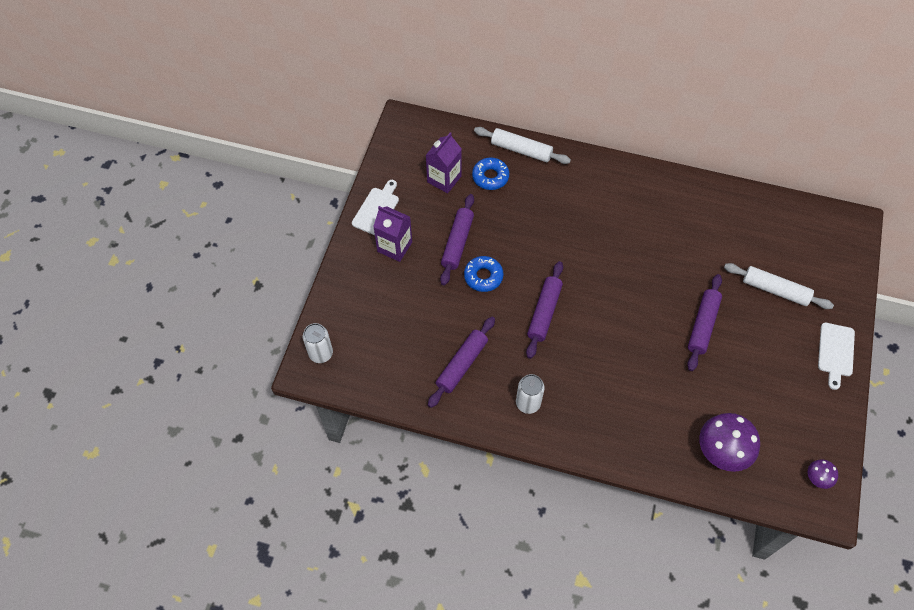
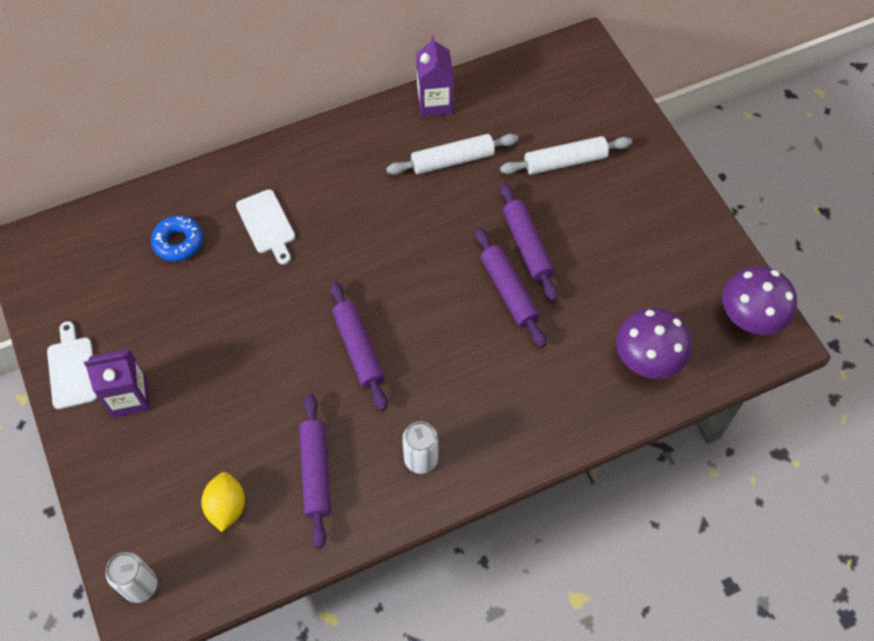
camera: 40 degrees left, 0 degrees up
(398, 346) = (227, 507): none -> yellow lemon
(444, 179) = (126, 280): purple carton -> purple carton (434, 103)
(457, 243) = (200, 341): purple rolling pin -> purple rolling pin (508, 291)
(483, 276) = (260, 358): blue donut -> none
(521, 150) = (189, 190): white rolling pin -> white rolling pin (452, 160)
(817, 478) = (749, 318): purple mushroom -> purple mushroom, size x2.01
(835, 352) = (667, 184): white cutting board -> white cutting board (267, 224)

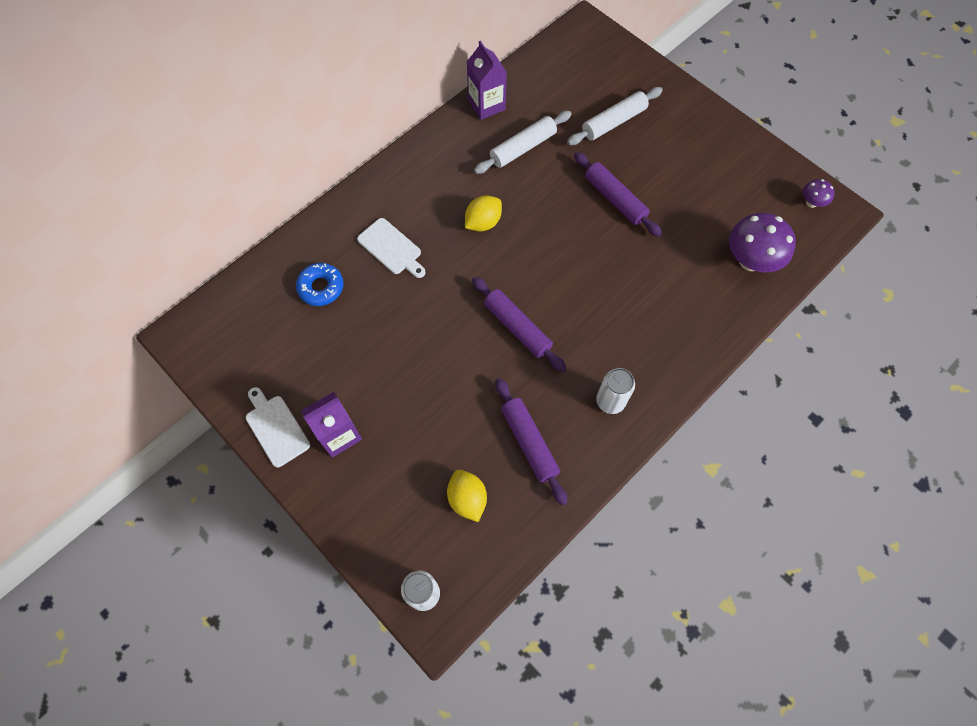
camera: 20 degrees left, 5 degrees up
(373, 227) = (483, 222): none -> yellow lemon
(508, 291) = (617, 240): purple rolling pin -> none
(749, 318) = (811, 202): purple mushroom -> purple mushroom, size x0.50

